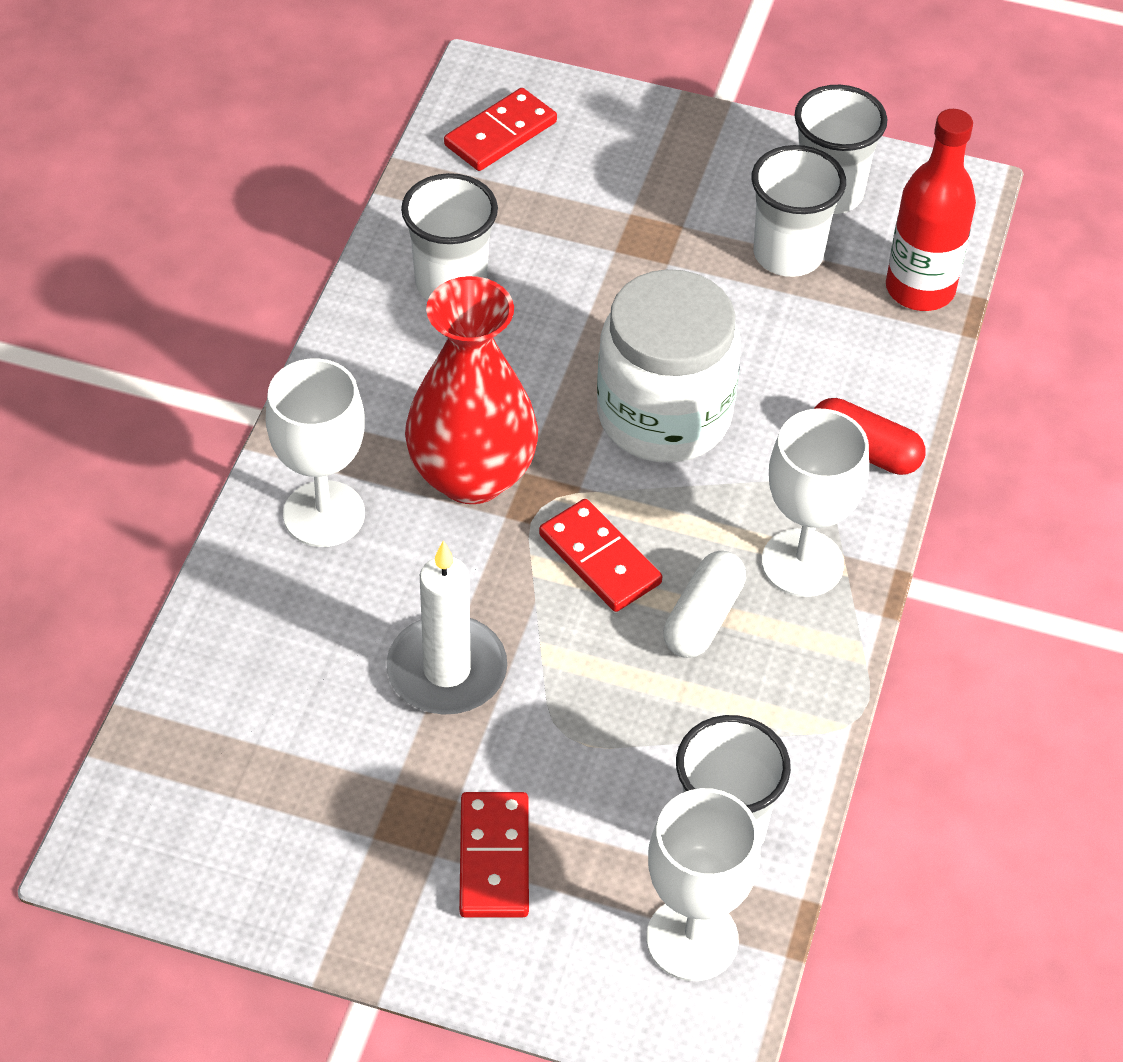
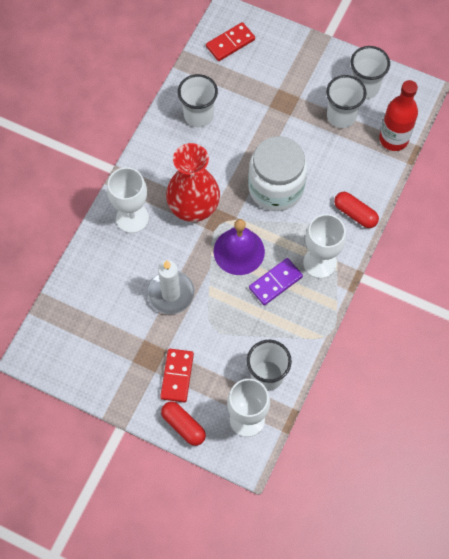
camera: 10 degrees right, 15 degrees up
(530, 975) = (183, 426): none -> red capsule
(600, 559) = (239, 251): red domino -> purple bell
(703, 617) = (275, 282): white capsule -> purple domino

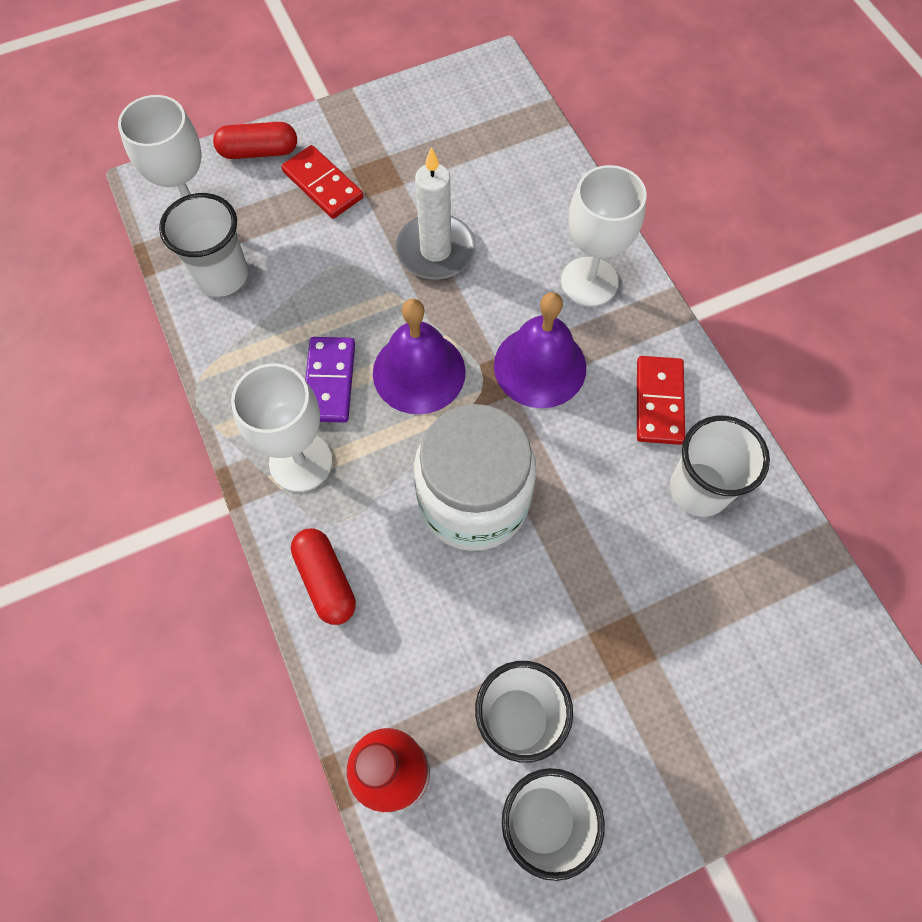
camera: 130 degrees right, 0 degrees up
(193, 207) = (540, 366): red vase -> purple bell
(230, 43) = (817, 653): red domino -> red domino (658, 402)
(355, 214) = (325, 580): red capsule -> red capsule turned 75 degrees clockwise

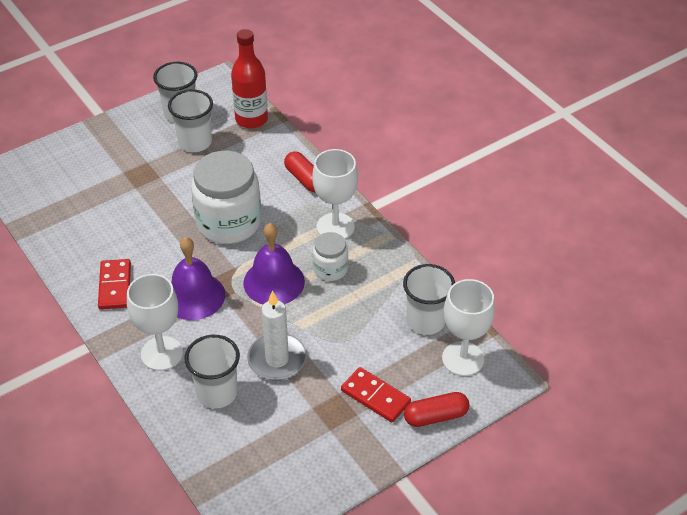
camera: 170 degrees right, 20 degrees down
(329, 381) = (330, 269): purple domino -> white jar
(699, 489) = (93, 245): white cup -> white cup (217, 393)

